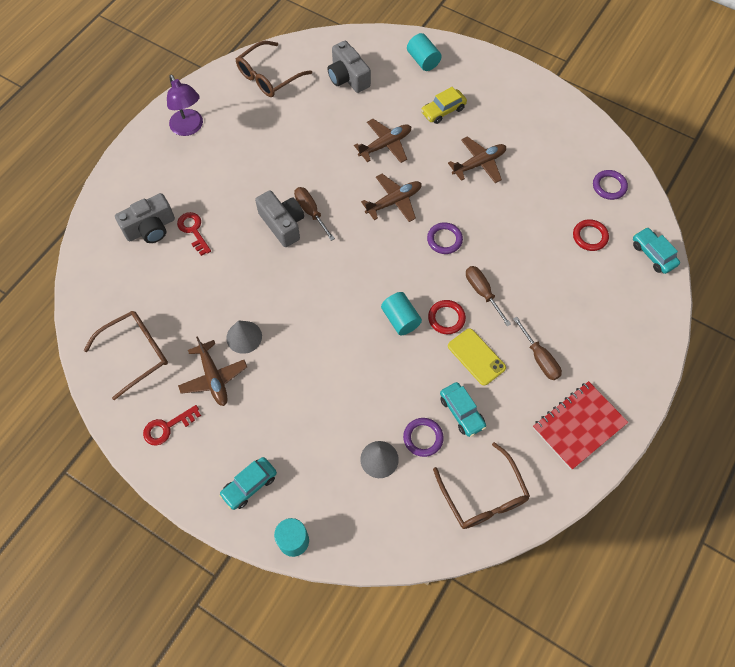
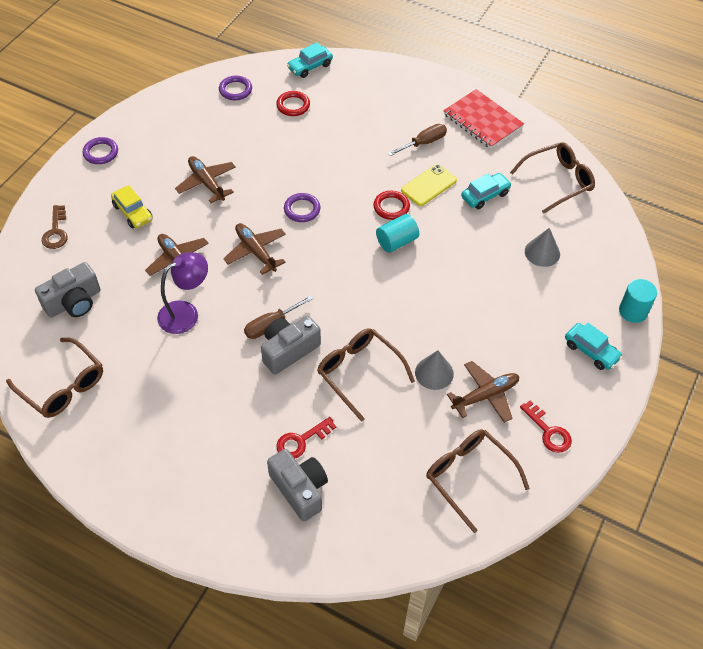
camera: 95 degrees left, 10 degrees down
(189, 128) = (142, 468): purple lamp -> purple lamp (186, 313)
(252, 276) = (359, 373): none -> brown glasses
(423, 60) = (56, 231): turquoise cylinder -> brown key
(423, 438) = (515, 222): purple ring -> purple ring (101, 153)
(482, 293) = (360, 181): brown screwdriver -> none

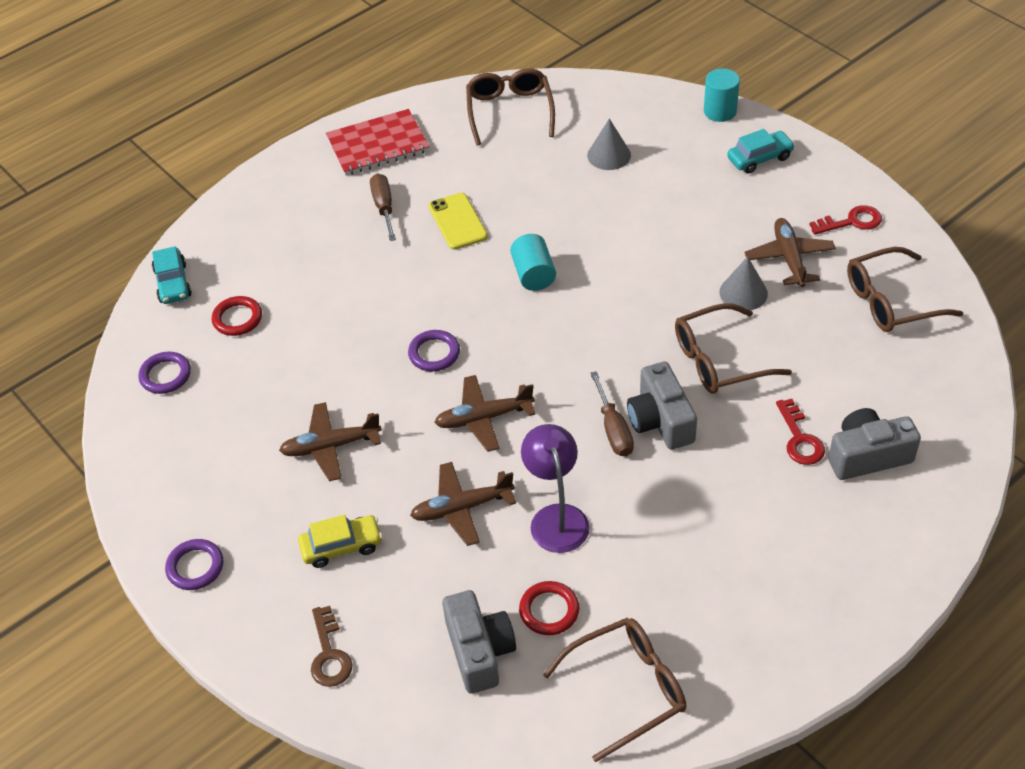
camera: 65 degrees left, 5 degrees down
(56, 231) = (329, 654): brown key -> brown key turned 60 degrees clockwise
(391, 207) = (475, 265): red ring -> red ring (549, 610)
(485, 195) = (500, 177): turquoise car -> none

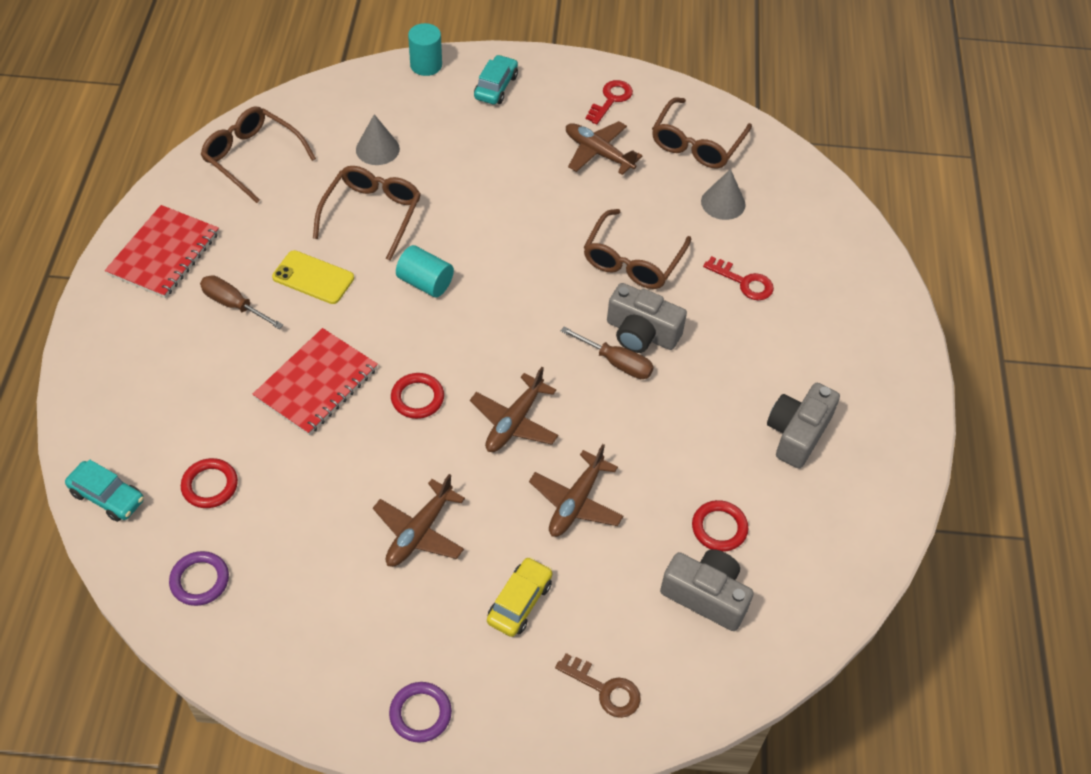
camera: 50 degrees left, 5 degrees up
(378, 297) = (316, 383): none -> red notebook
(434, 353) = (417, 398): purple ring -> red ring
(556, 517) = (649, 457): purple lamp -> none
(627, 689) = (826, 540): brown glasses -> brown glasses (372, 214)
(743, 293) = (595, 199): grey cone -> grey cone (723, 203)
(867, 456) = (796, 265): grey camera -> grey camera (797, 433)

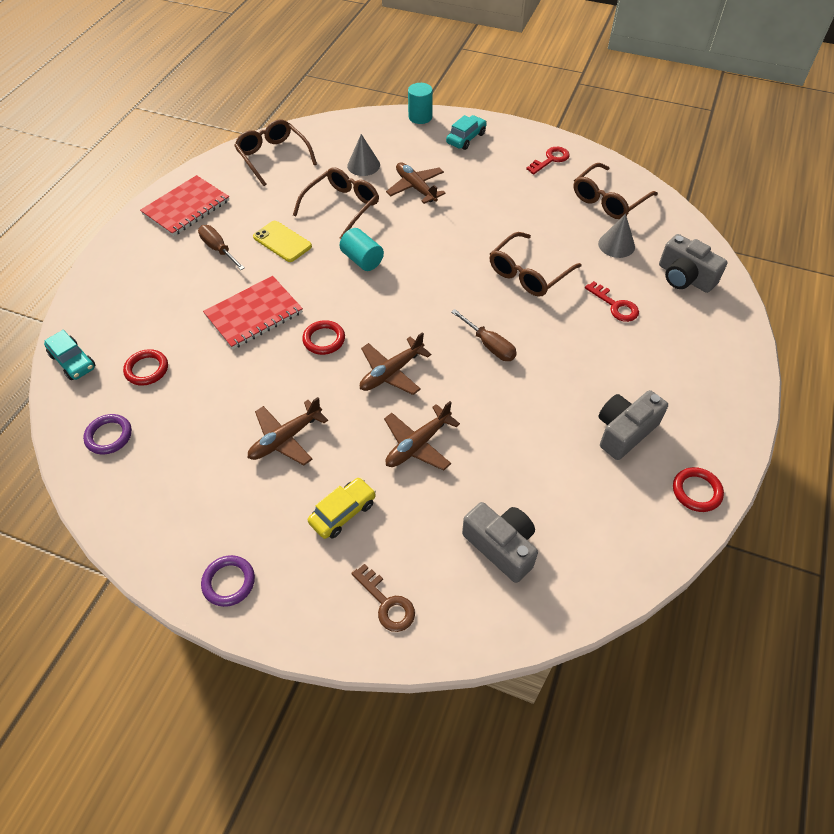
camera: 20 degrees right, 0 degrees up
(598, 153) = (528, 194): brown plane -> brown plane (415, 188)
(641, 333) = (517, 327): grey camera -> grey camera (684, 277)
(719, 528) = (531, 493): red ring -> red ring (696, 491)

